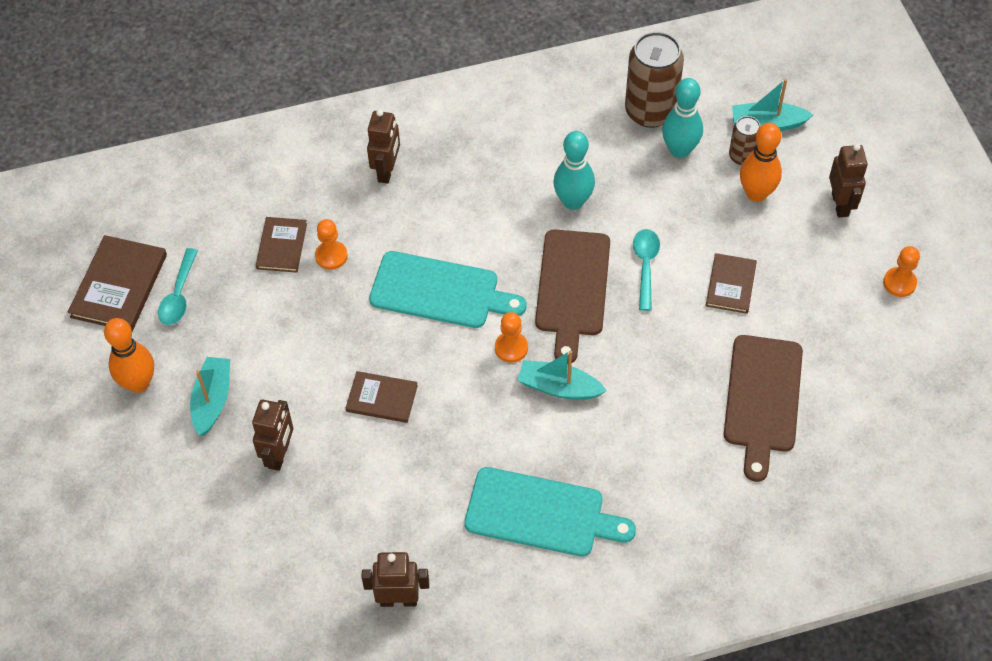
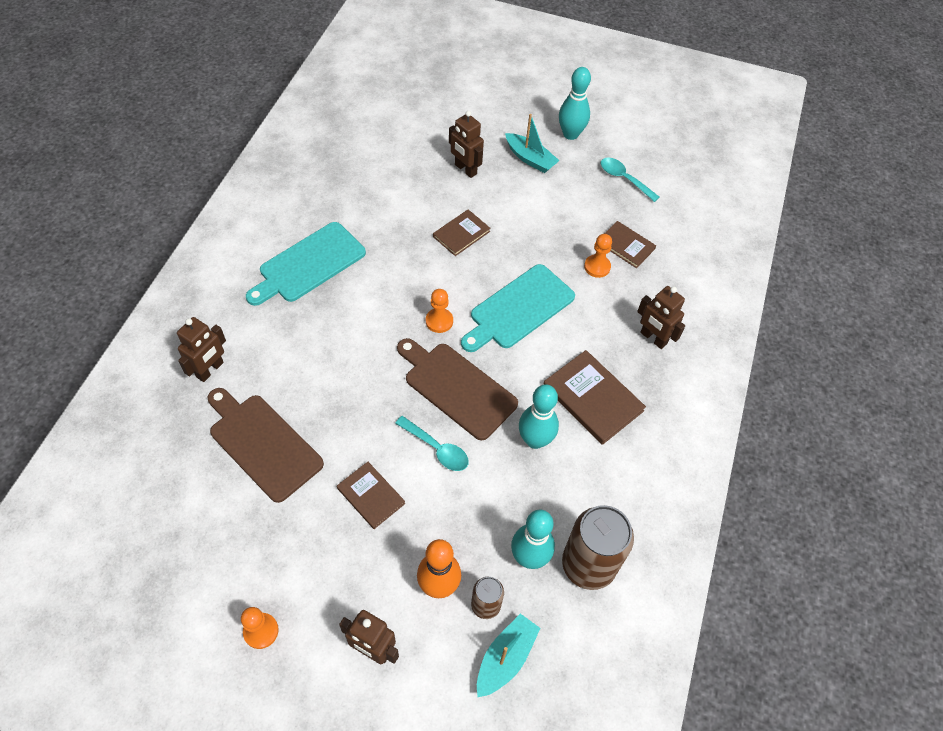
camera: 120 degrees right, 0 degrees up
(119, 286) = (653, 156): brown book -> brown book (592, 398)
(138, 383) = (570, 134): orange bowling pin -> turquoise bowling pin
(398, 600) = (324, 172): brown robot -> brown robot (210, 370)
(559, 387) = (385, 328): turquoise boat -> none

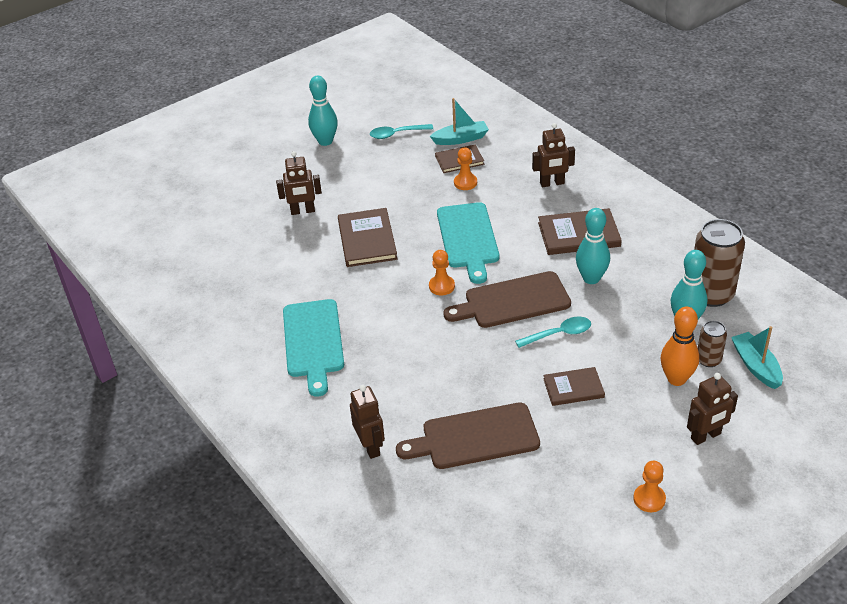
camera: 50 degrees left, 15 degrees down
(461, 234) = (367, 240): brown book -> brown book, size x1.58
(530, 159) = (328, 172): turquoise boat -> turquoise boat (461, 139)

